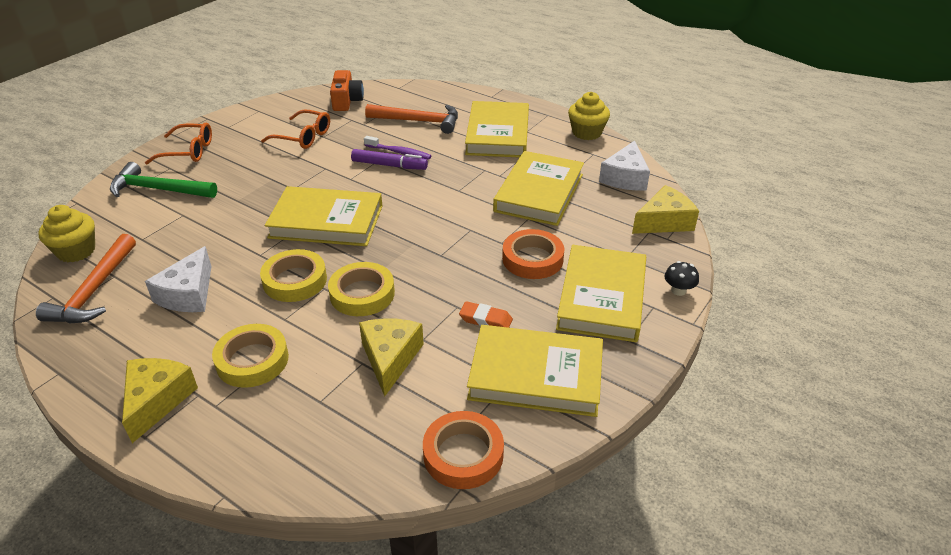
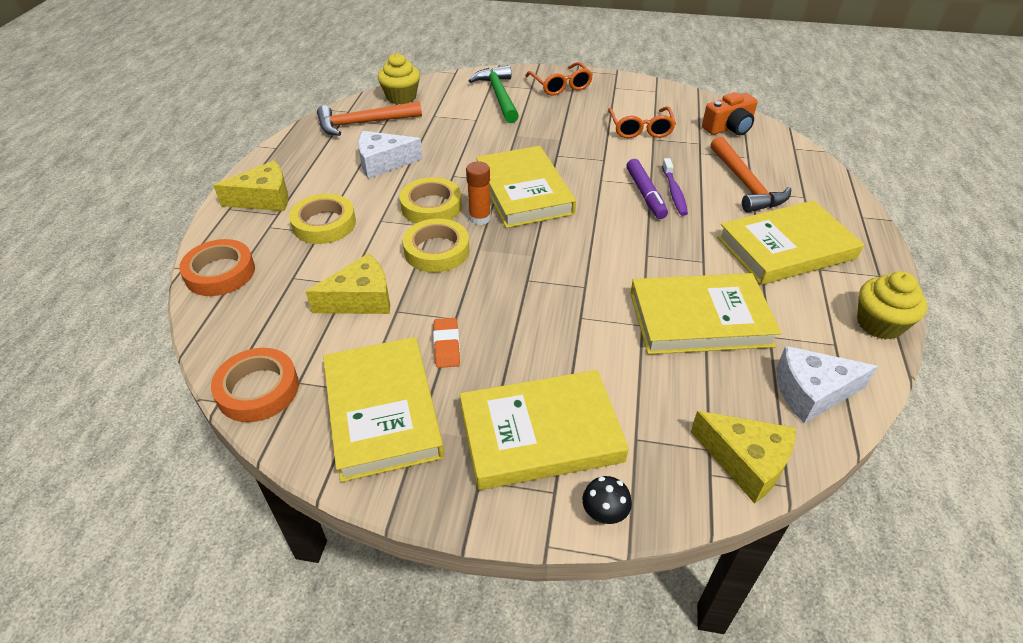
camera: 65 degrees right, 5 degrees up
(340, 256) = (479, 218): none -> orange glue stick
(532, 259) = (569, 351): orange tape -> orange tape (220, 273)

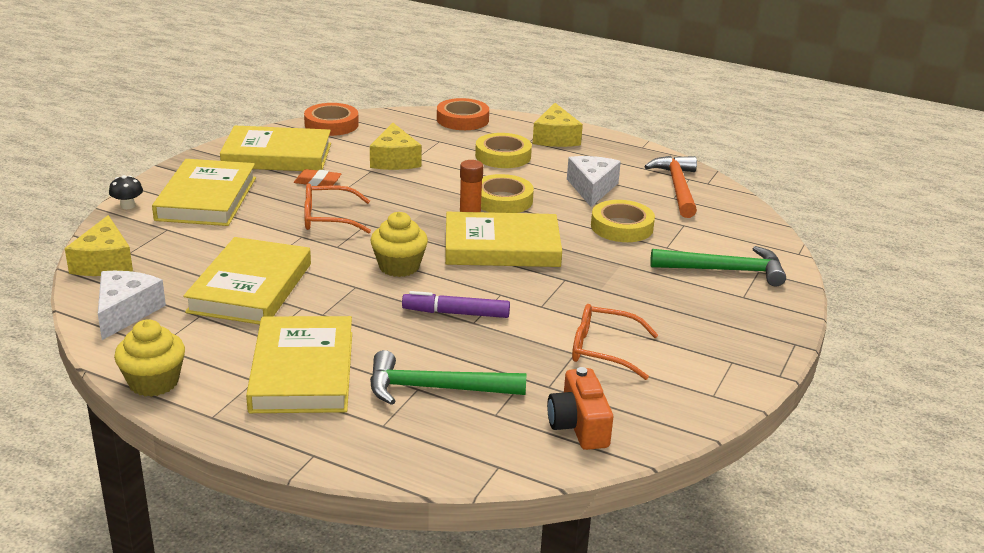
camera: 105 degrees right, 15 degrees down
(401, 97) = (734, 213): yellow cupcake -> yellow cupcake (399, 267)
(437, 250) = (434, 193): yellow tape -> yellow tape (622, 227)
(561, 86) = (745, 319): orange glasses -> orange glasses (328, 218)
(674, 192) = (449, 332): purple toothbrush -> none
(745, 184) = (435, 388): orange hammer -> green hammer
(745, 462) = (104, 262): yellow cheese -> yellow cheese turned 60 degrees counterclockwise

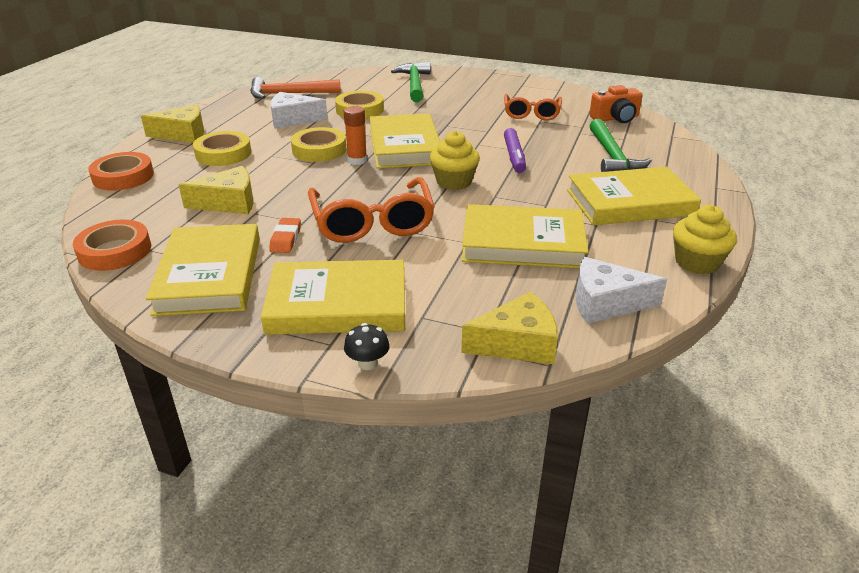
camera: 95 degrees left, 5 degrees up
(328, 218) = (372, 223): orange glasses -> orange glasses, size x1.55

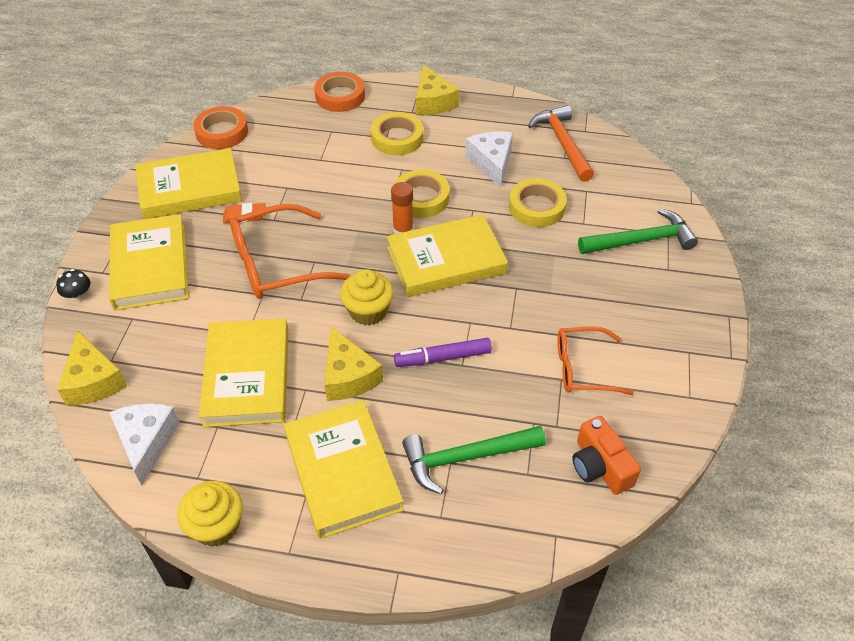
camera: 80 degrees right, 15 degrees up
(229, 203) = (302, 168): yellow cheese -> yellow cheese (348, 376)

